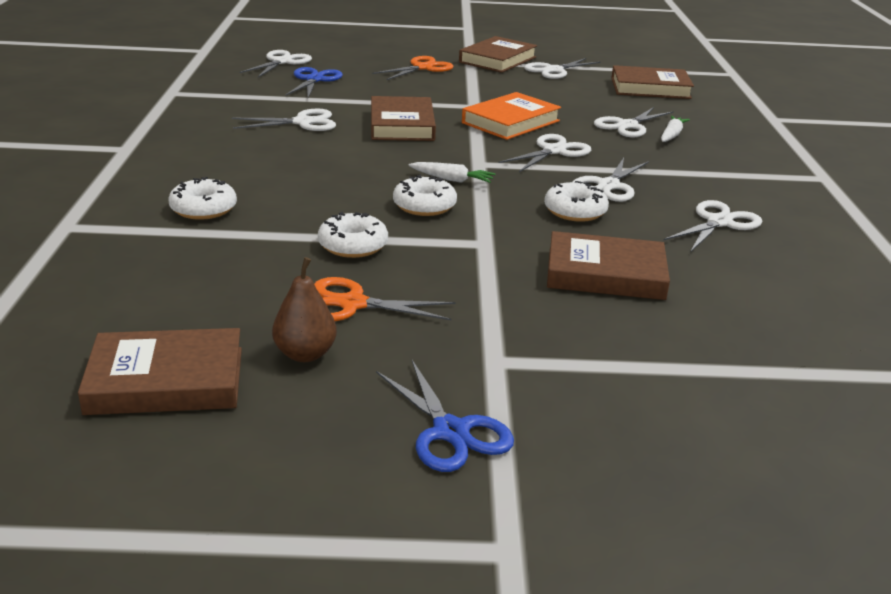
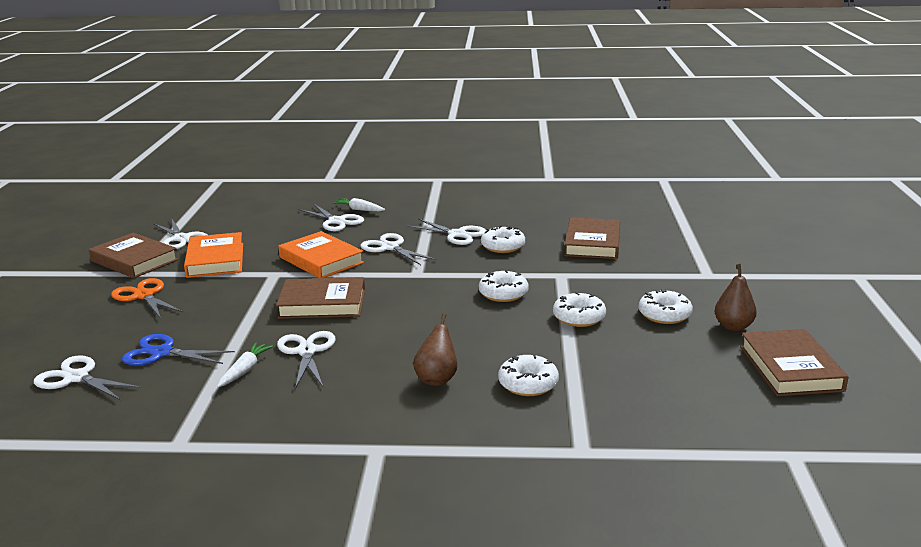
camera: 85 degrees left, 5 degrees down
(231, 170) = (437, 379): none -> brown pear
(352, 304) = (664, 314): orange scissors -> white donut
(450, 431) = (782, 286): blue scissors -> none
(452, 179) = (451, 284): white carrot -> white carrot (245, 370)
(503, 84) = (215, 260): none -> orange book
(650, 88) = (247, 208): brown book -> none
(719, 222) = (511, 210): white scissors -> none

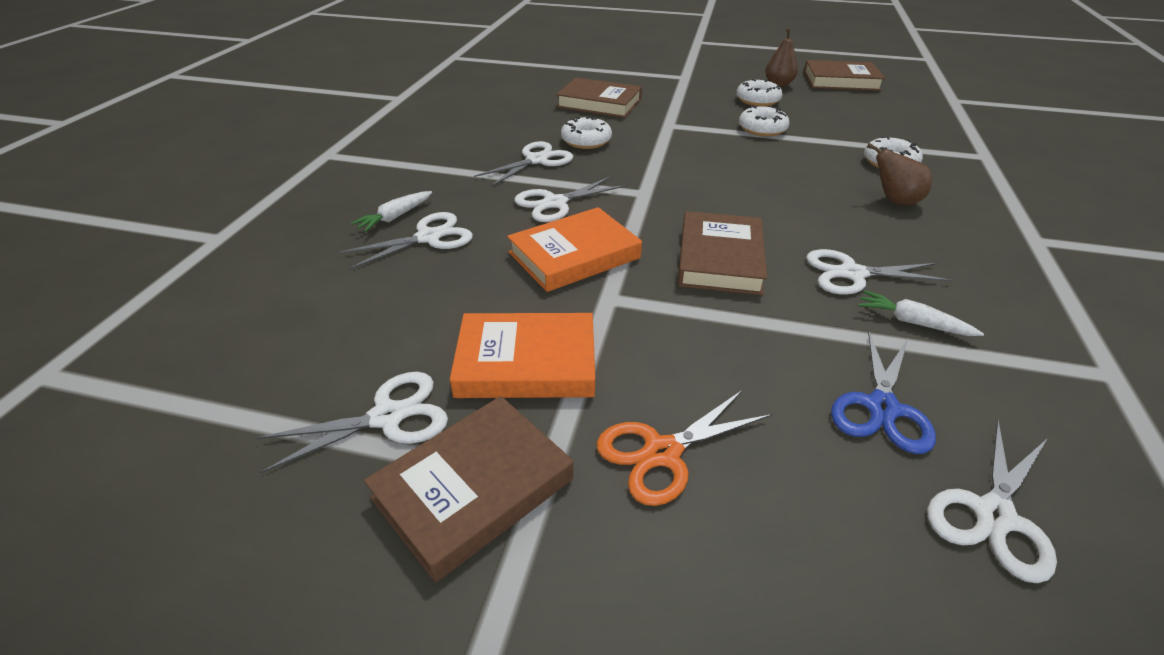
camera: 80 degrees left, 15 degrees up
(503, 293) = (707, 153): white donut -> none

